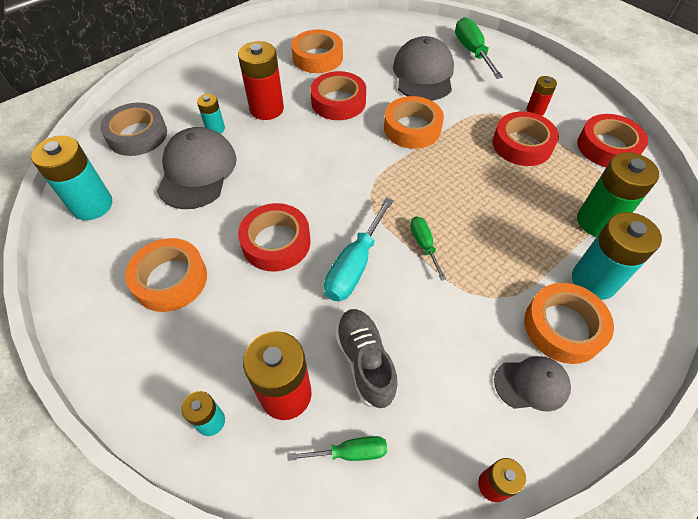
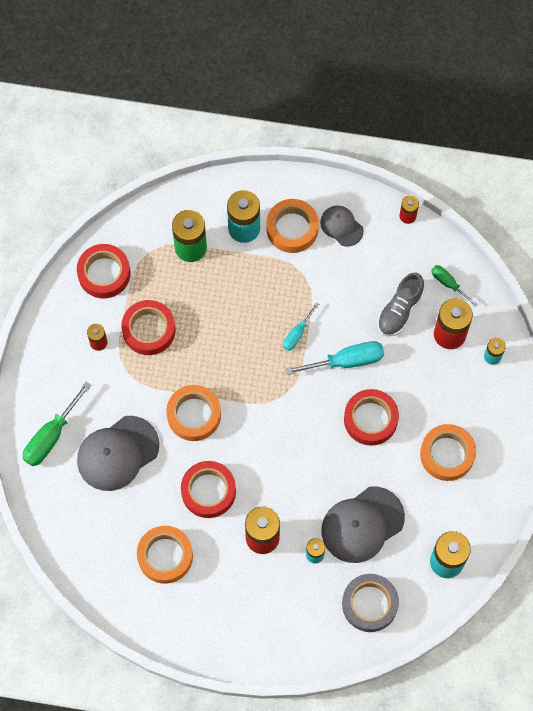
camera: 130 degrees left, 15 degrees up
(424, 245) = (297, 334): green screwdriver -> turquoise screwdriver

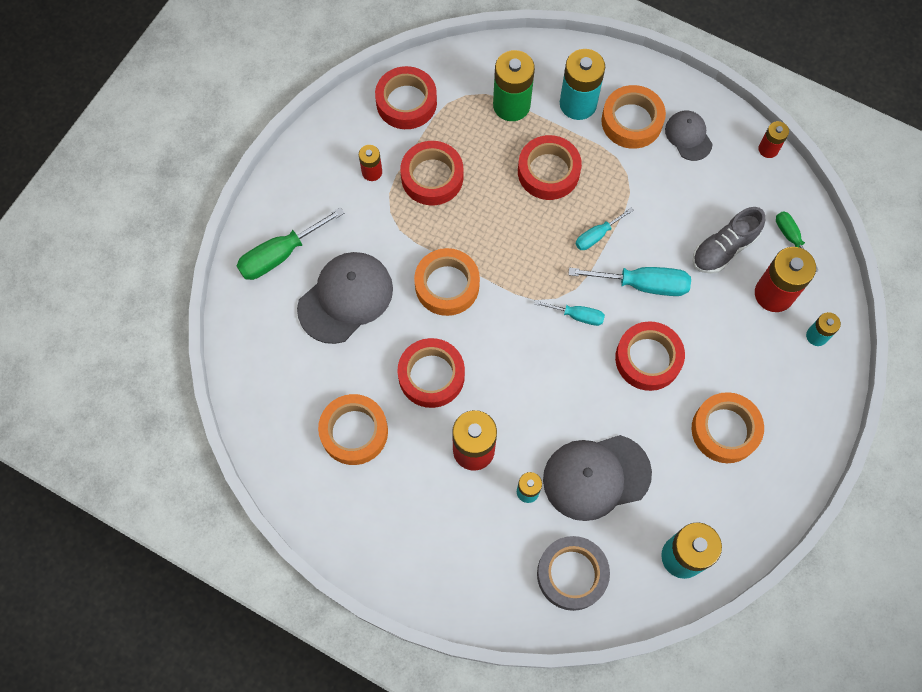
camera: 20 degrees right, 0 degrees up
(117, 453) = (345, 298): grey cap -> grey cap turned 150 degrees clockwise
(240, 294) = (548, 171): none -> red tape
(304, 404) = (577, 316): none -> turquoise screwdriver

